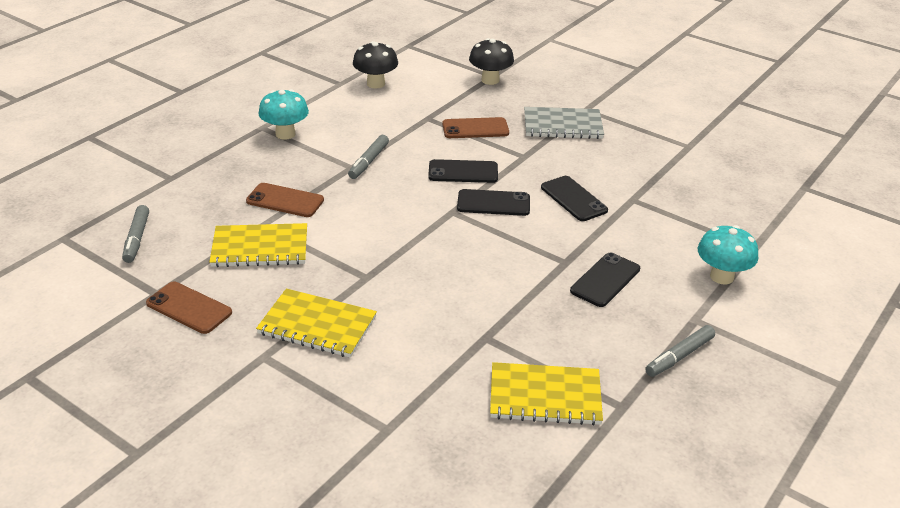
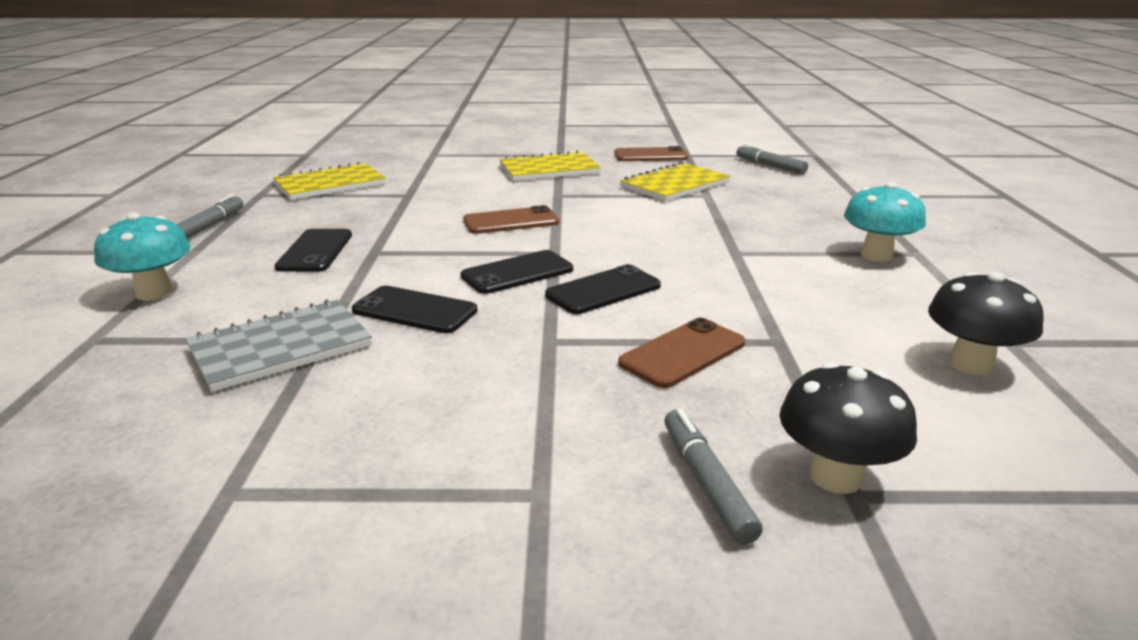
camera: 145 degrees right, 10 degrees down
(285, 200) = (728, 211): brown phone -> brown phone (511, 221)
(368, 162) = (729, 263): grey marker -> grey marker (706, 483)
(562, 125) = (547, 424): grey notebook -> grey notebook (281, 347)

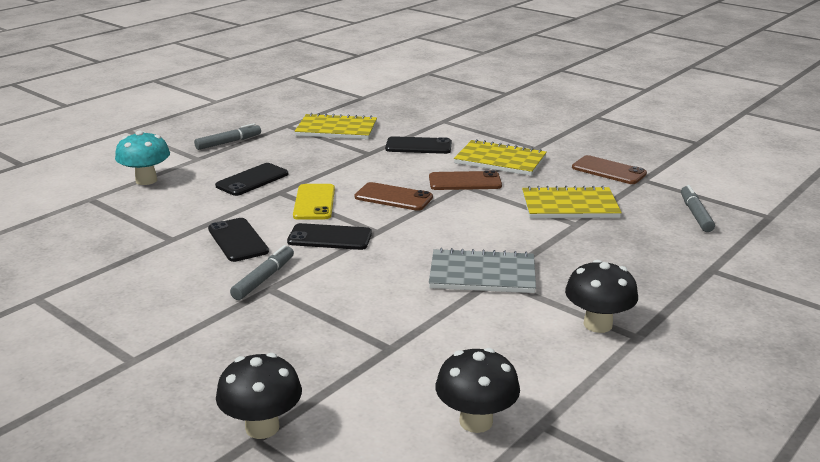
camera: 40 degrees right, 0 degrees up
(281, 347) = (150, 236): grey notebook -> grey notebook (482, 274)
(435, 249) = (314, 202): none -> yellow phone
(603, 290) = (355, 270): black phone -> black phone (418, 146)
(683, 353) = (321, 328): brown phone -> brown phone (465, 182)
(706, 483) = (202, 395): grey marker -> grey marker (264, 279)
(876, 255) = (597, 324): turquoise mushroom -> black mushroom

